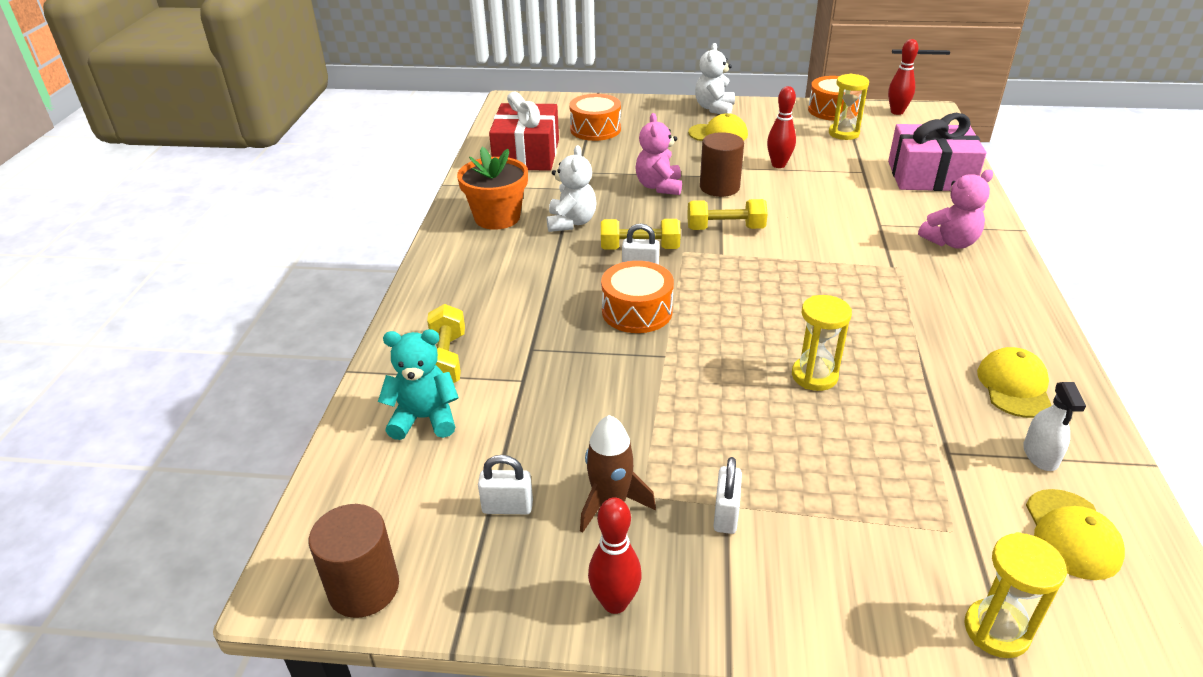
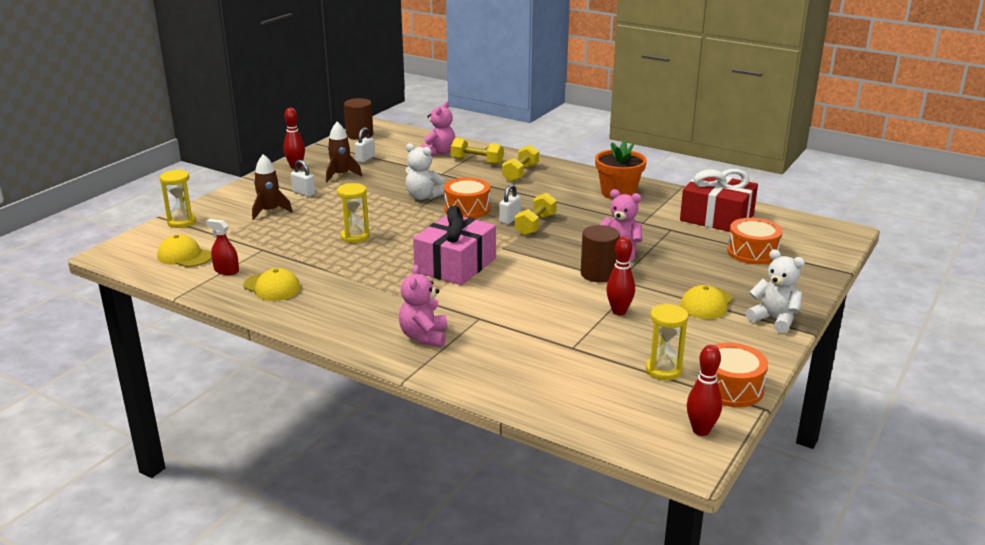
camera: 115 degrees right, 10 degrees down
(424, 418) = (438, 152): turquoise teddy bear -> pink teddy bear
(571, 222) = (590, 212): white teddy bear -> white teddy bear (423, 197)
(725, 228) = (533, 258): yellow dumbbell -> yellow dumbbell (520, 173)
(833, 520) = (269, 211): none -> brown rocket
(930, 176) = (534, 379): pink gift -> pink gift (455, 265)
(1040, 455) = (226, 270): white spray bottle -> red spray bottle

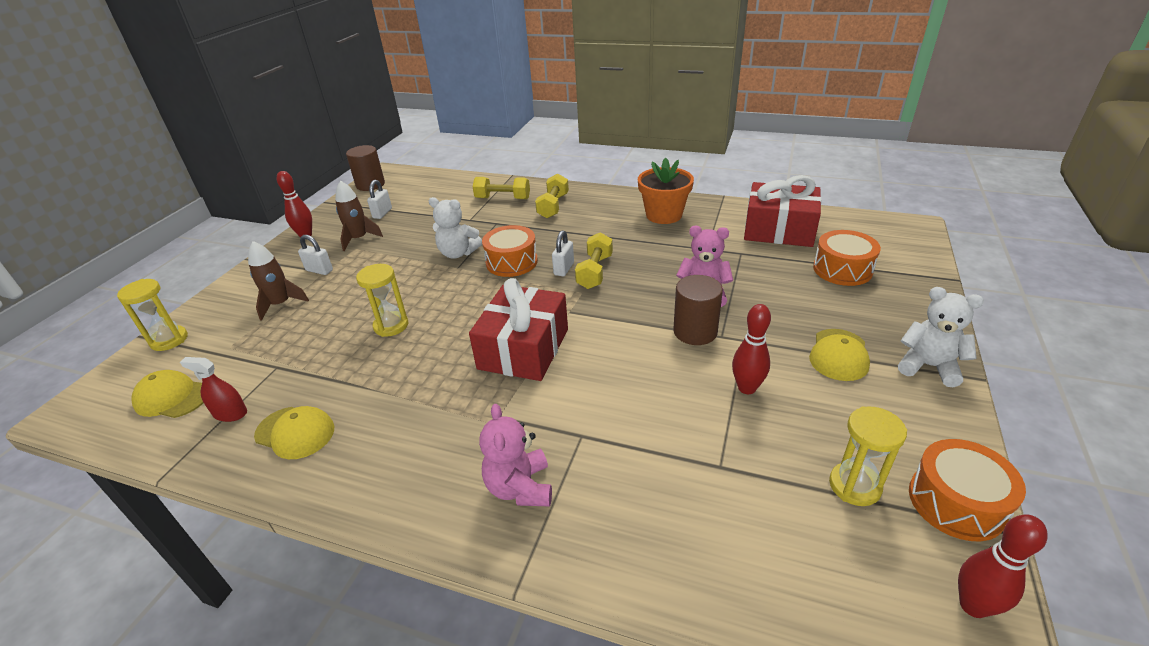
camera: 10 degrees left, 10 degrees up
(438, 152) = (459, 194): pink teddy bear -> none
(455, 265) = (523, 348): pink gift -> red gift

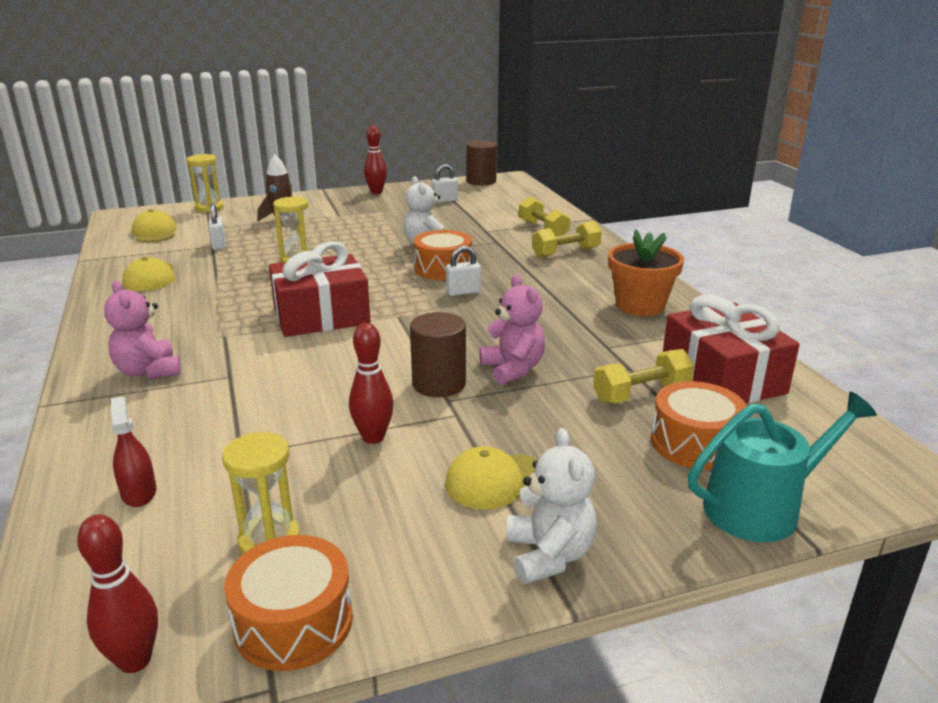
camera: 50 degrees right, 10 degrees down
(230, 413) = (153, 253): red spray bottle -> red spray bottle (139, 493)
(319, 270) = (337, 213): white padlock -> white padlock (218, 245)
(359, 239) = (396, 208): brown rocket -> none
(520, 487) = (148, 371): pink teddy bear -> pink teddy bear turned 75 degrees counterclockwise
(595, 272) = (478, 306): yellow dumbbell -> yellow dumbbell (641, 394)
(917, 279) = (761, 507): none -> turquoise watering can

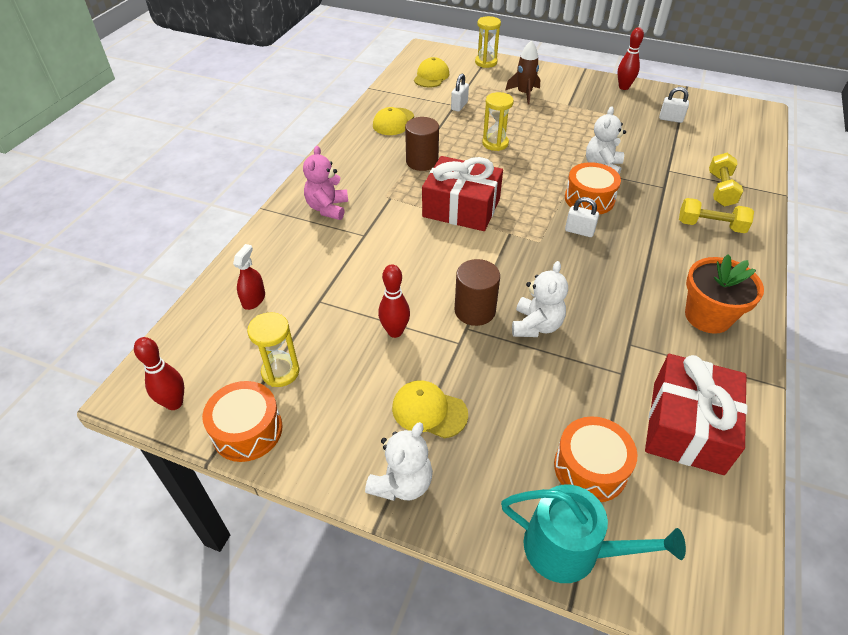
camera: 40 degrees right, 20 degrees up
(481, 181) = (729, 105): brown cylinder -> brown cylinder (422, 161)
(513, 369) = (536, 325): pink teddy bear -> white teddy bear
(641, 394) = (603, 402): yellow dumbbell -> none

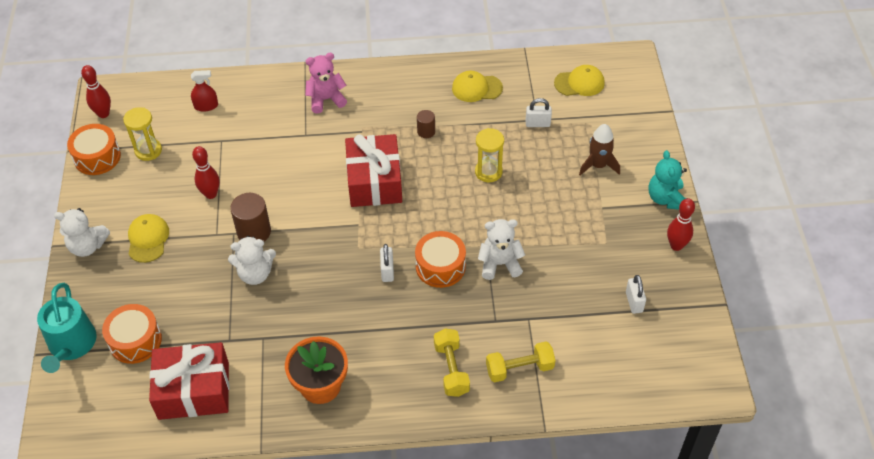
camera: 65 degrees right, 5 degrees up
(422, 161) = (426, 131): brown cylinder -> brown cylinder, size x0.57
(486, 62) = (642, 114): yellow hourglass -> none
(576, 78) = (666, 199): none -> turquoise teddy bear

